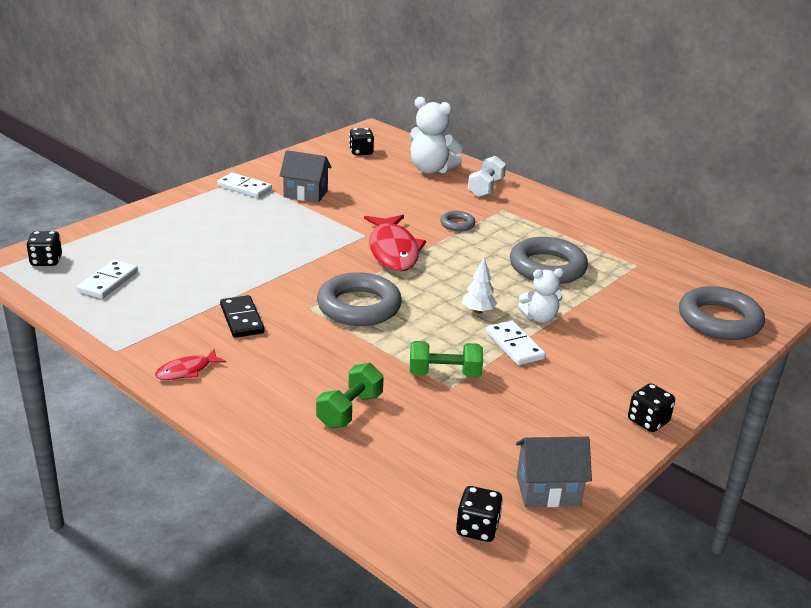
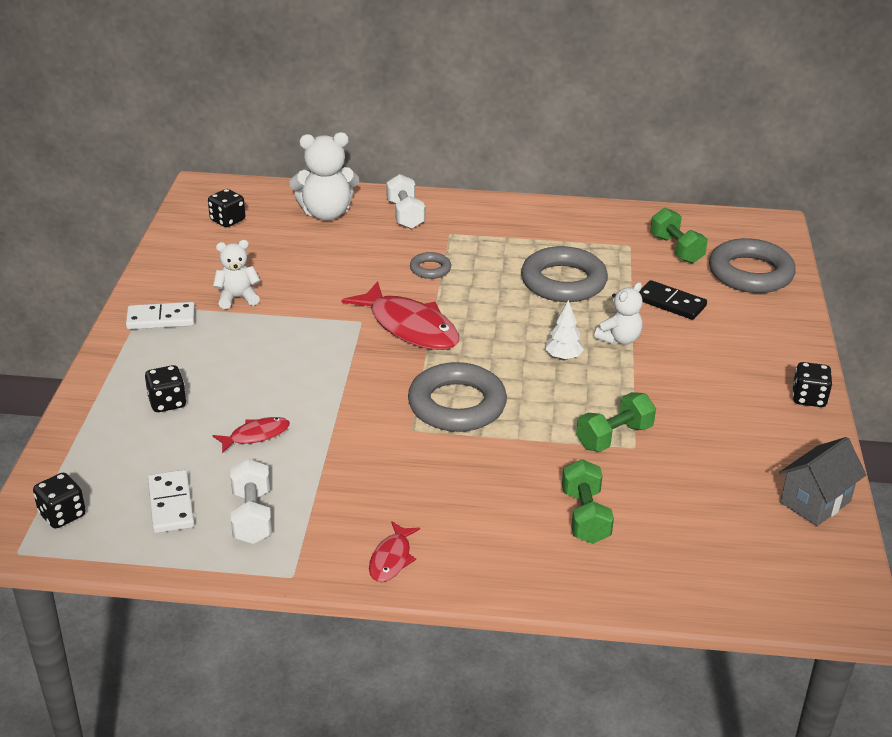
camera: 35 degrees left, 5 degrees up
(141, 309) = (252, 516): none -> white dumbbell
(207, 268) = (256, 435): none -> red fish
(242, 319) = (368, 475): black domino -> black domino (670, 303)
(305, 194) = (237, 298): grey house -> white teddy bear
(477, 528) = (808, 566): black dice -> black dice (167, 402)
(514, 345) = (633, 378): white domino -> none
(674, 281) = (676, 249): none -> green dumbbell

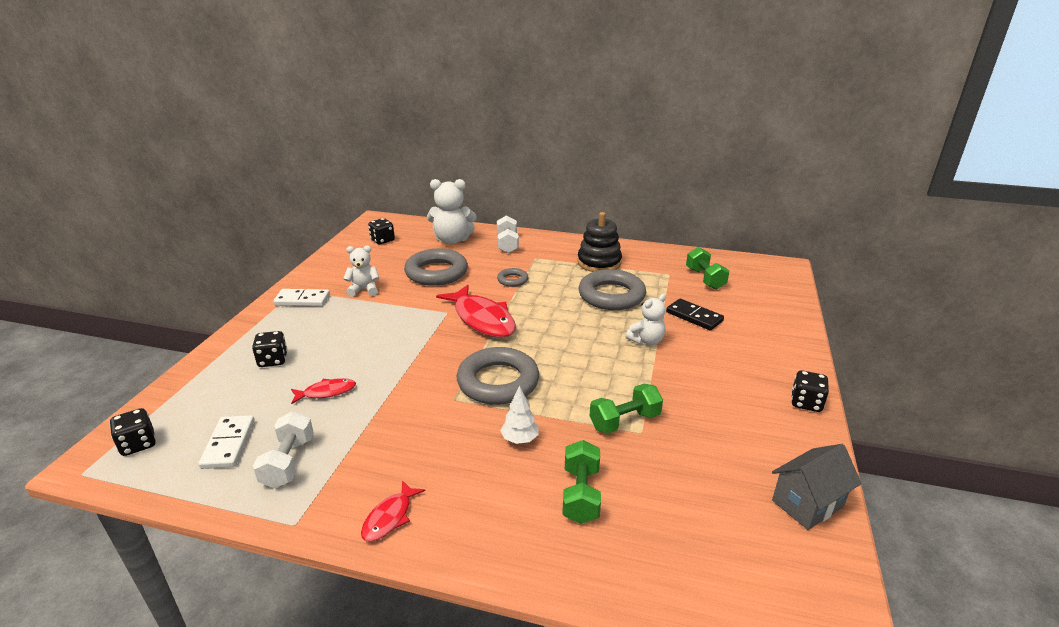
camera: 10 degrees right, 5 degrees down
(536, 235) = (599, 263): none -> black stacking toy
(563, 357) = (597, 351): white tree -> white tree (520, 439)
(750, 273) = (763, 299): grey ring -> grey ring (436, 272)

